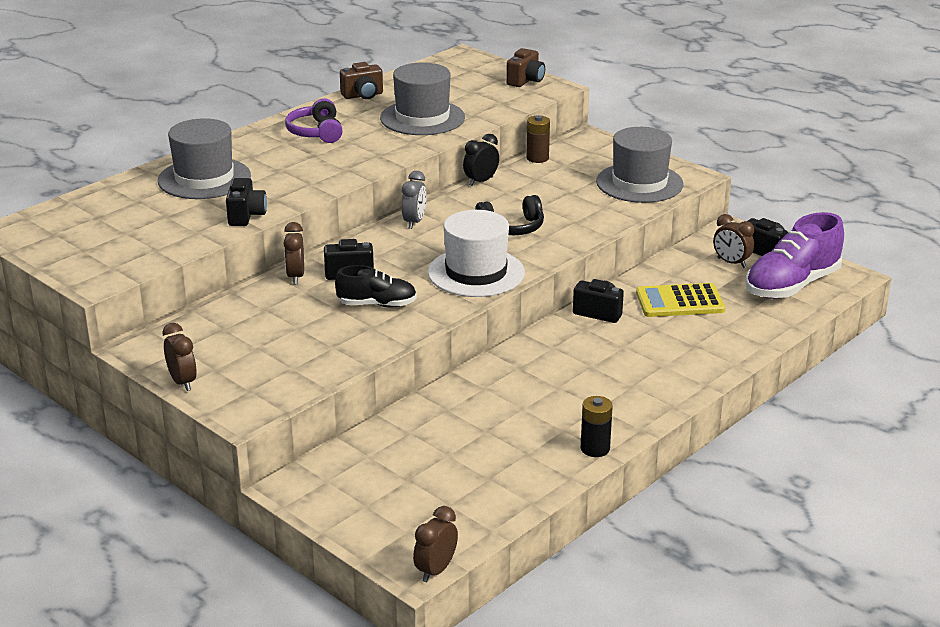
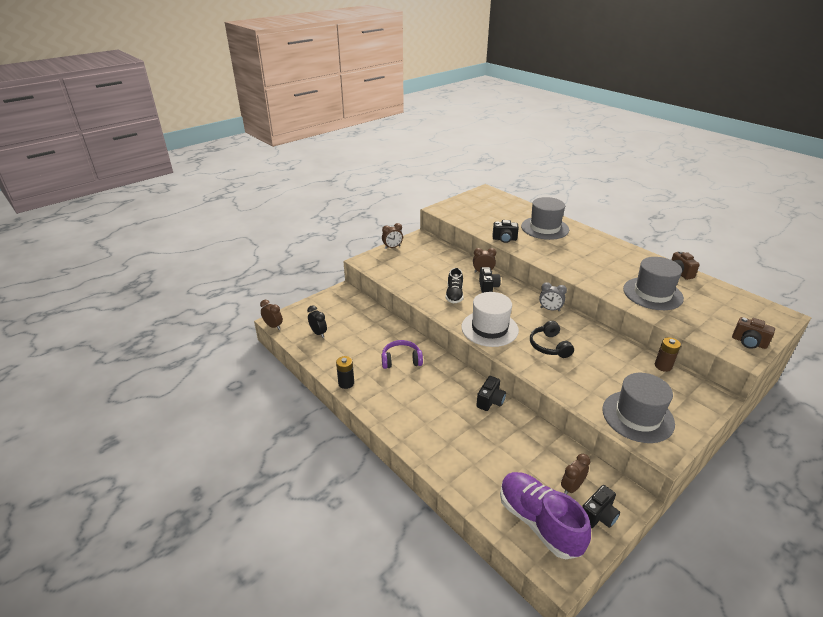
camera: 95 degrees right, 5 degrees up
(316, 132) = (614, 257): purple headphones -> purple headphones (401, 360)
(481, 181) = (614, 337): black clock -> black clock (318, 333)
(680, 302) = (507, 445): yellow calculator -> none

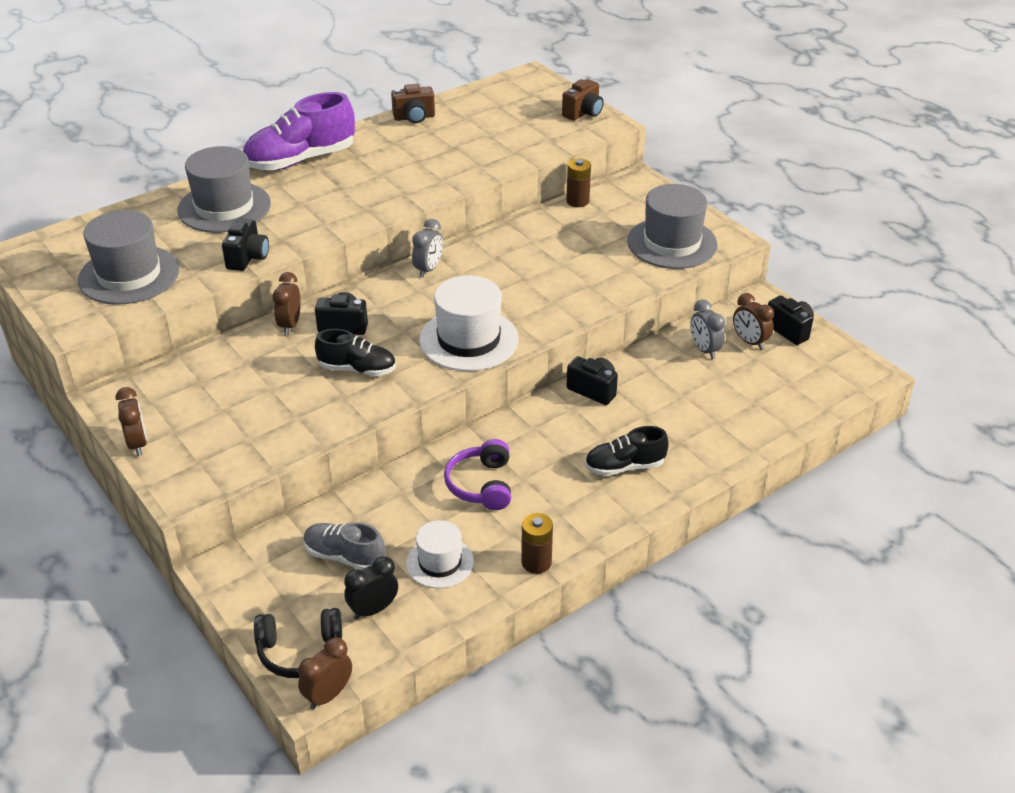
camera: 85 degrees left, 5 degrees up
(346, 350) = (439, 562): none -> white hat
(346, 383) = (536, 562): black battery -> brown battery
(350, 322) = (344, 556): none -> grey shoe
(423, 417) = (624, 466): none -> black shoe
(539, 522) = (805, 378): purple shoe -> purple shoe (300, 160)
(549, 346) = (523, 286): black headphones -> black headphones (300, 651)
(551, 459) = (704, 350): none -> grey clock
(652, 293) = (463, 151): grey hat -> grey hat (129, 275)

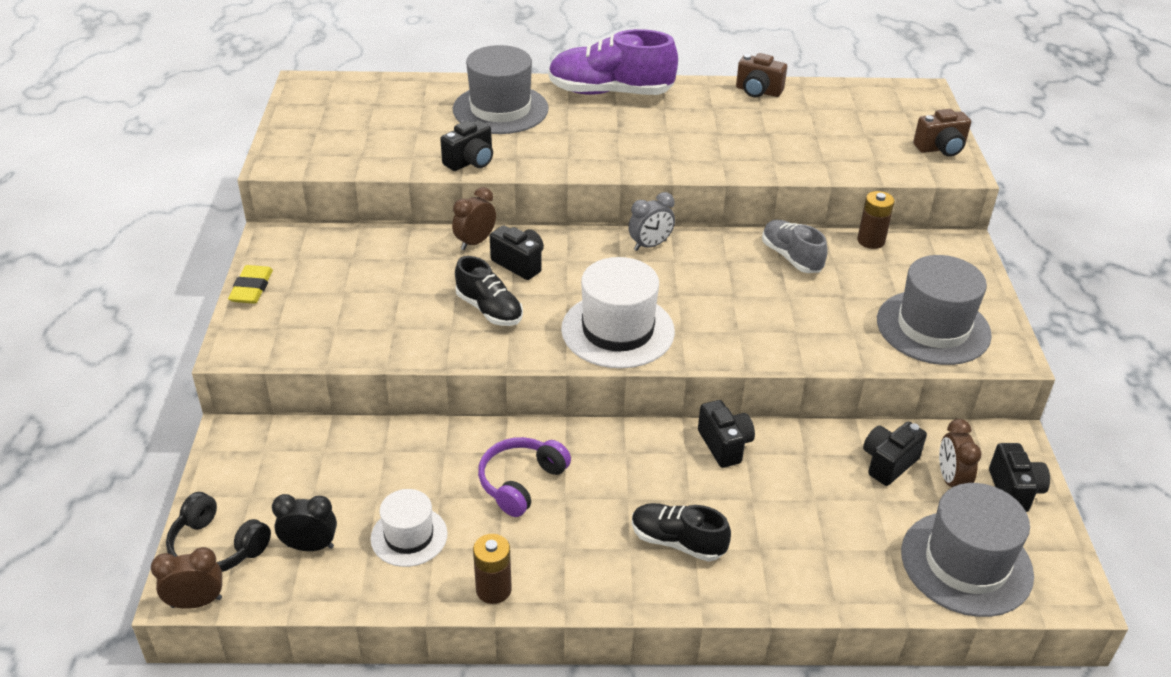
camera: 35 degrees right, 0 degrees up
(129, 275) = (363, 136): grey hat -> grey hat (966, 563)
(138, 444) = (251, 288): brown clock -> yellow eraser
(344, 556) = (338, 482): grey shoe -> grey shoe (791, 257)
(704, 350) = (888, 463): grey clock -> black camera

